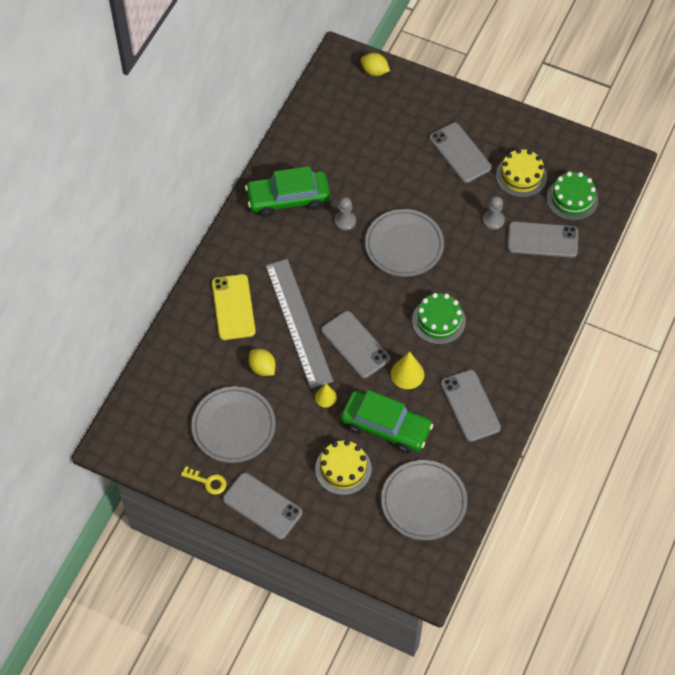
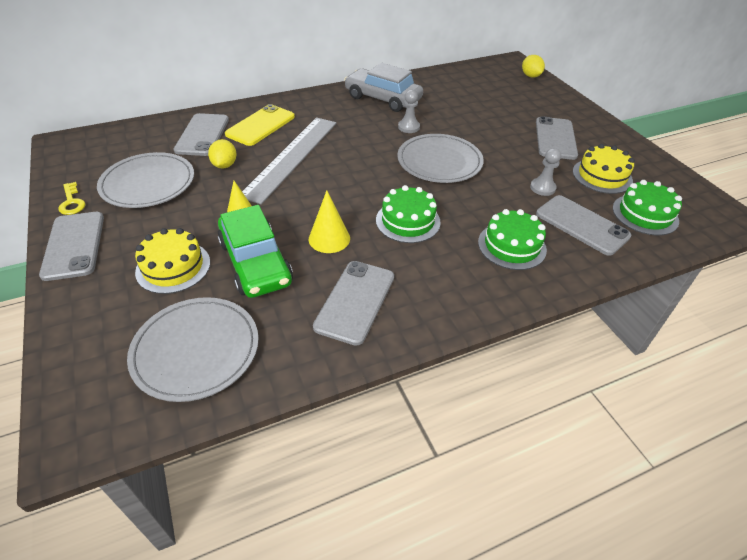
camera: 40 degrees right, 15 degrees down
(288, 198) = (383, 98): green car -> grey car
(355, 345) = (314, 194): grey phone -> grey phone (202, 135)
(516, 292) = (511, 246): none -> green cake

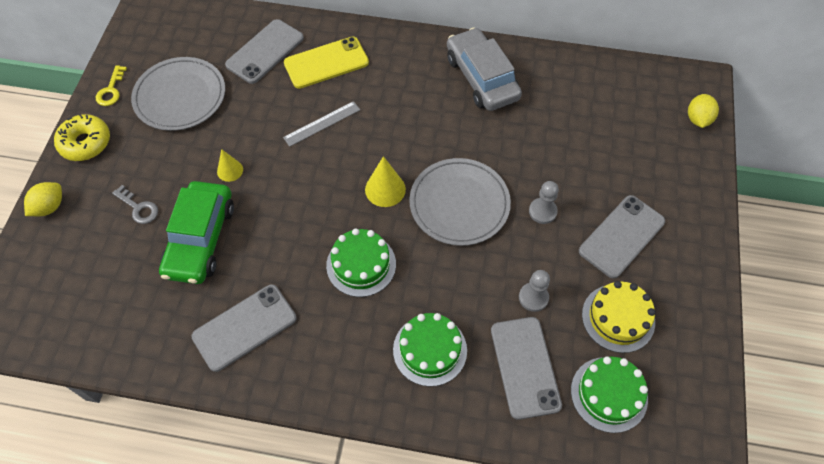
camera: 35 degrees right, 15 degrees up
(74, 245) = (85, 143): grey phone -> yellow donut
(173, 267) = (139, 208): yellow cake -> grey key
(196, 350) = (102, 302): grey plate -> none
(224, 165) = (256, 104): yellow lemon -> yellow lemon (49, 207)
(291, 157) = (322, 124): grey ruler -> grey ruler, size x0.48
(329, 238) = (277, 246): yellow cone -> yellow cone (385, 189)
(408, 127) = (471, 137): grey pawn -> grey pawn (542, 211)

